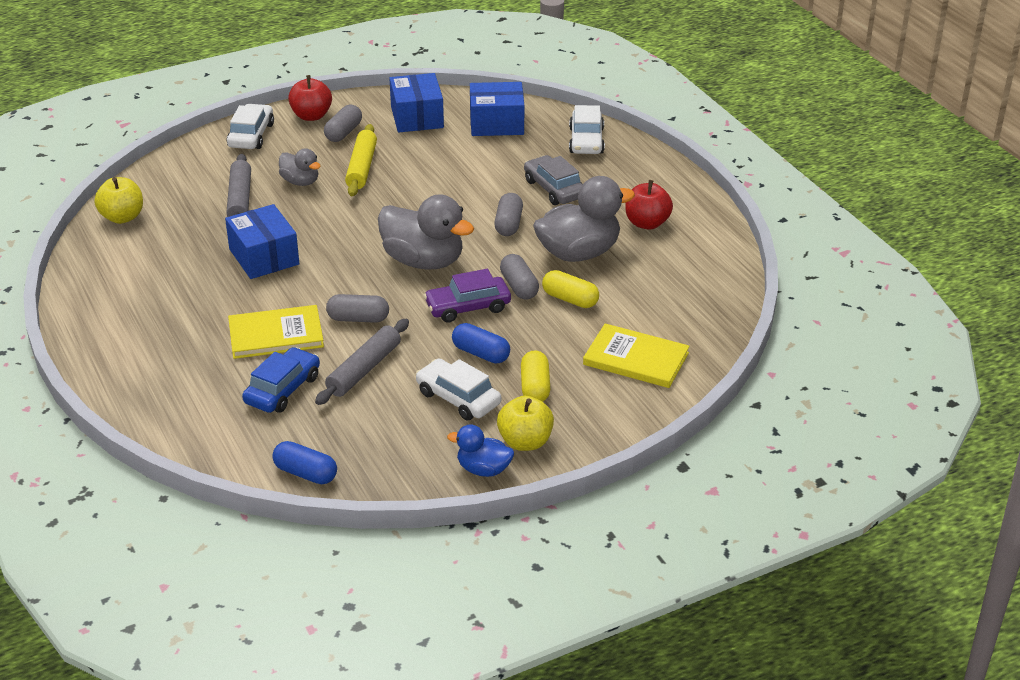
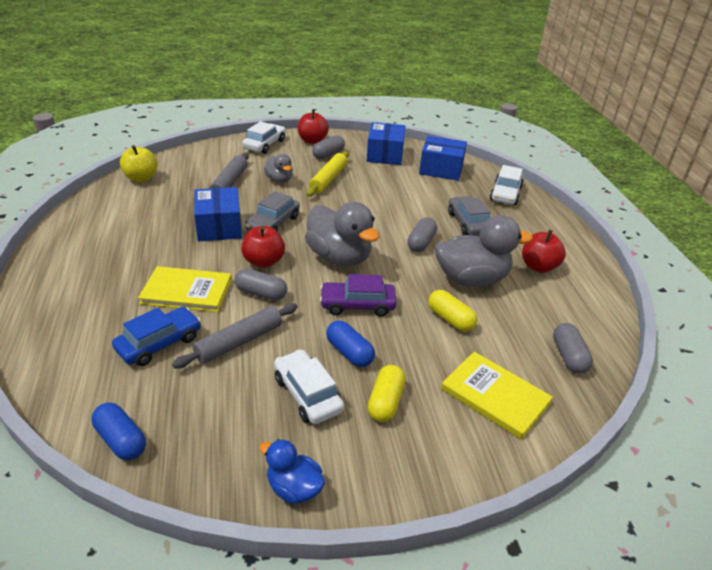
camera: 15 degrees right, 0 degrees up
(325, 239) = (273, 223): none -> grey car
(341, 285) = (264, 262): none -> red apple
(519, 287) = (409, 297): grey capsule -> grey capsule (568, 356)
(525, 442) = (351, 464): yellow apple -> none

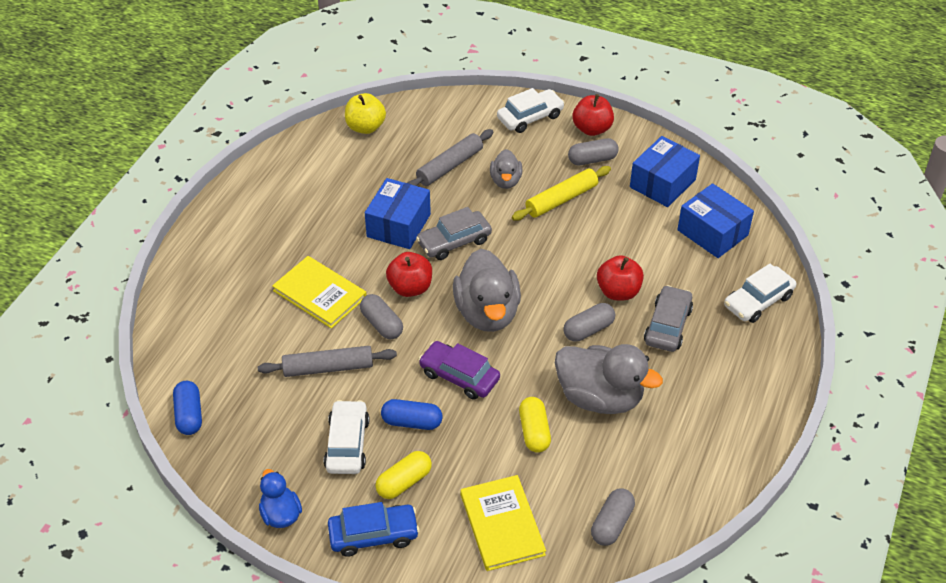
camera: 35 degrees right, 10 degrees up
(159, 343) = (265, 340): blue car -> blue car (373, 535)
(349, 352) = (412, 422): blue capsule -> blue capsule turned 75 degrees counterclockwise
(538, 267) = (690, 415): red apple -> red apple (618, 292)

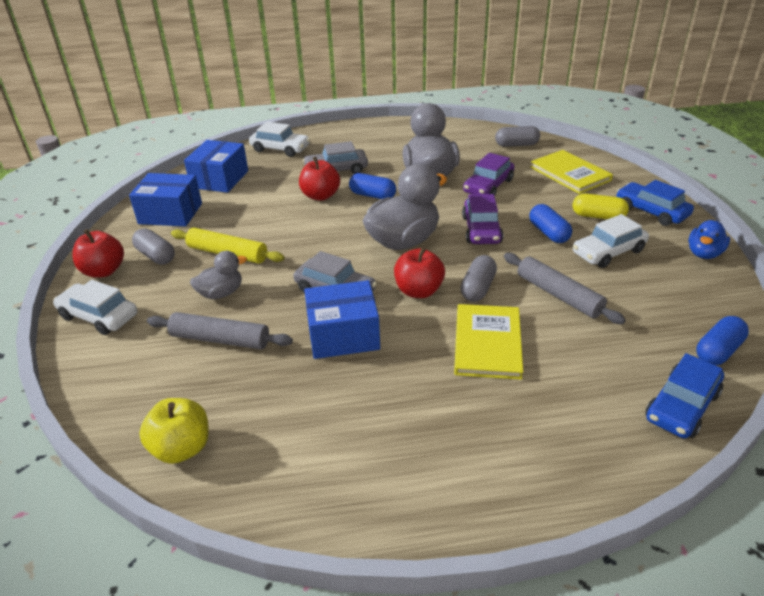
camera: 120 degrees left, 10 degrees down
(176, 353) = (681, 406): none -> blue car
(502, 524) = (570, 174): yellow book -> yellow book turned 75 degrees counterclockwise
(534, 432) = (488, 186): yellow capsule -> purple car
(588, 330) = (372, 195): grey capsule -> blue capsule

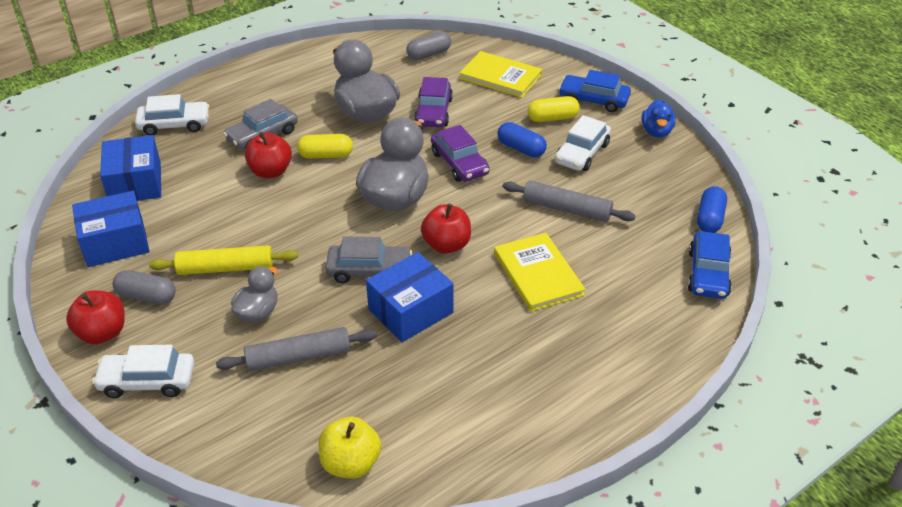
camera: 30 degrees left, 5 degrees up
(372, 195) = (326, 155): blue capsule -> yellow capsule
(478, 288) = (496, 225): grey capsule -> none

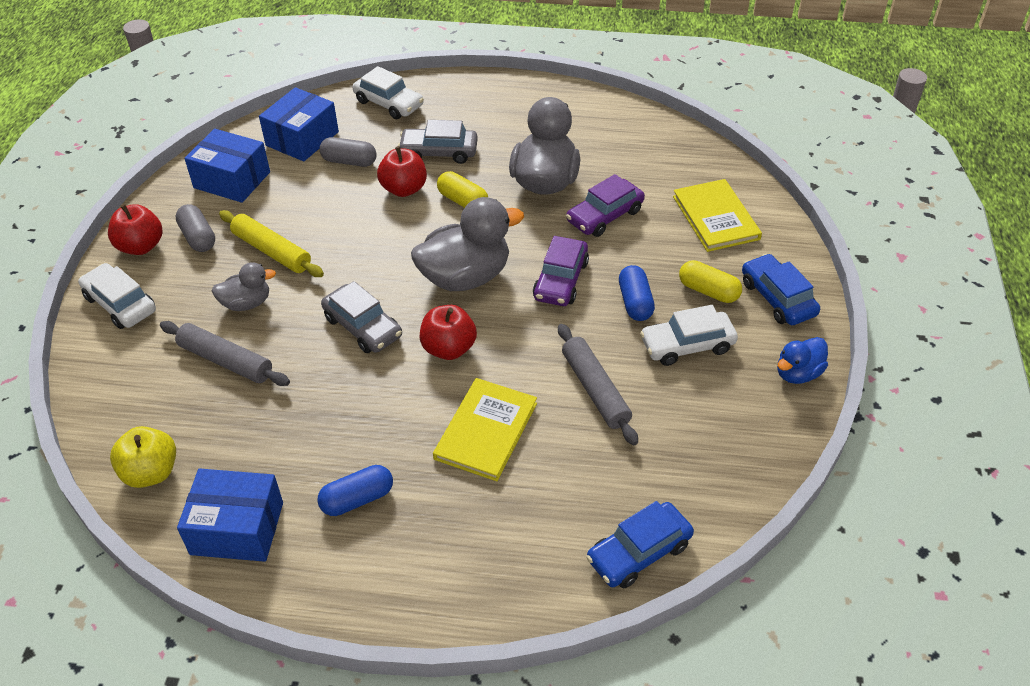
camera: 45 degrees right, 5 degrees up
(410, 311) = (346, 385): blue box -> blue box (237, 528)
(429, 54) = (677, 155): grey capsule -> grey capsule (349, 161)
(709, 219) = (721, 501): blue capsule -> blue capsule (357, 499)

